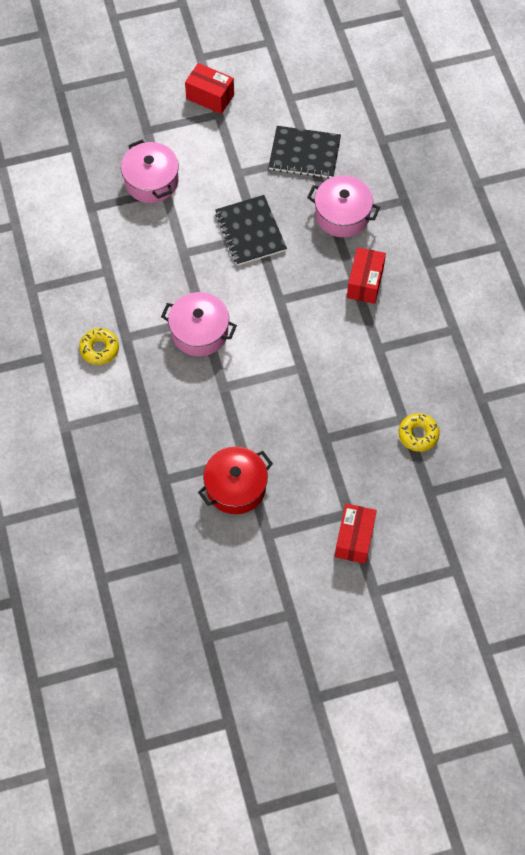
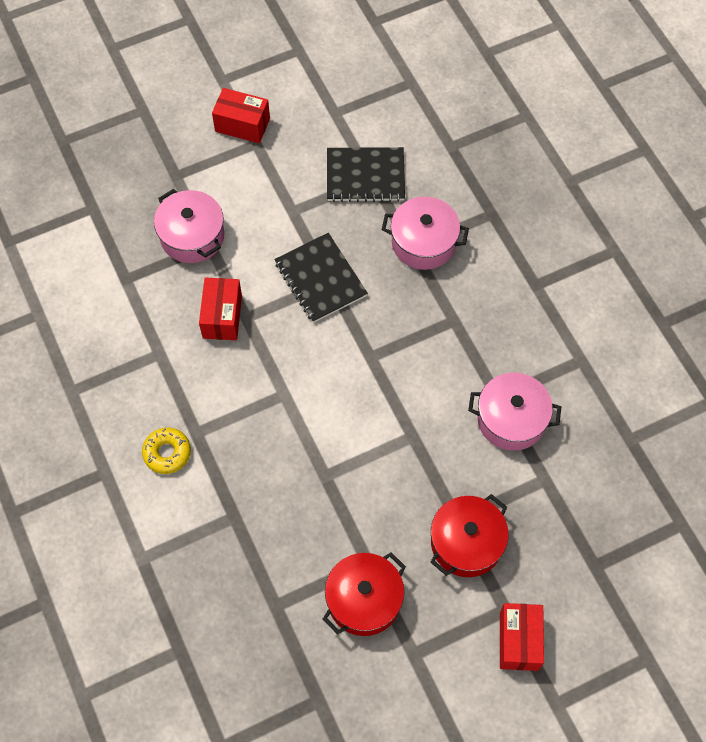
camera: 10 degrees left, 0 degrees up
(199, 332) = (283, 412): pink pot -> pink pot (511, 419)
(328, 457) = (466, 543): none -> red pot
(365, 282) = (466, 320): red box -> red box (222, 316)
(418, 434) = (567, 496): yellow donut -> none

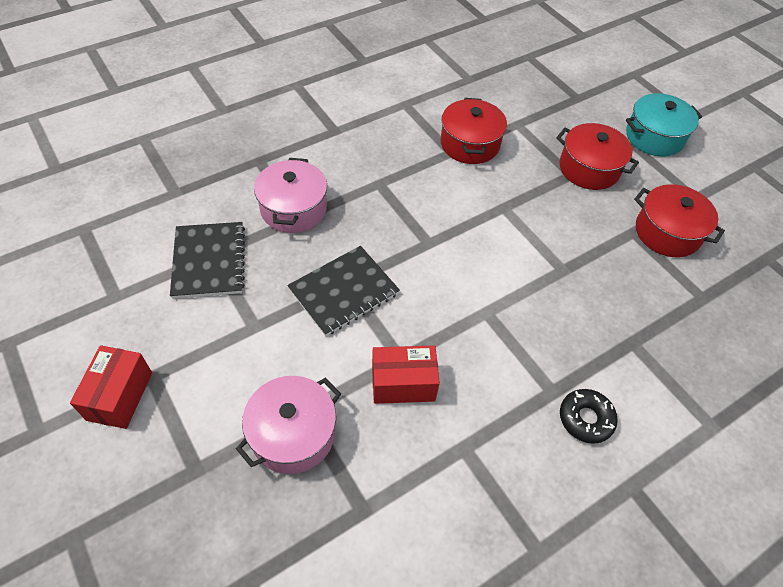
camera: 100 degrees left, 10 degrees down
(167, 453) = (585, 419): yellow donut -> black donut
(511, 419) = (469, 144): pink pot -> red pot
(519, 641) = (654, 137): red box -> turquoise pot

